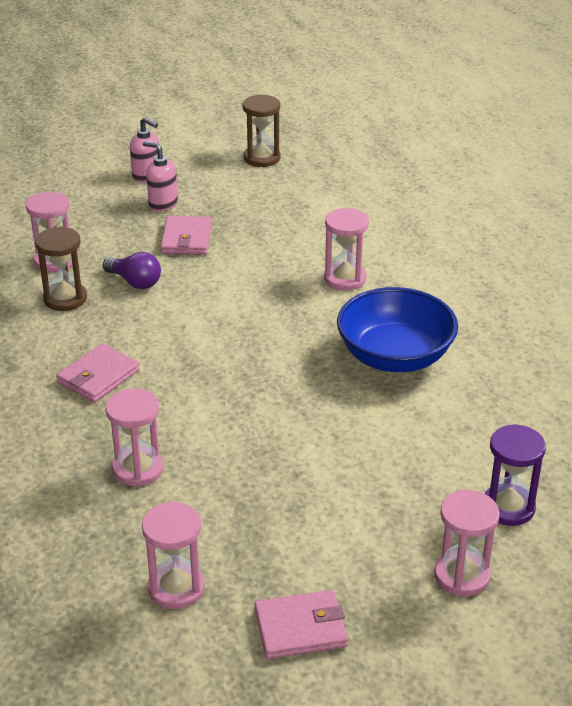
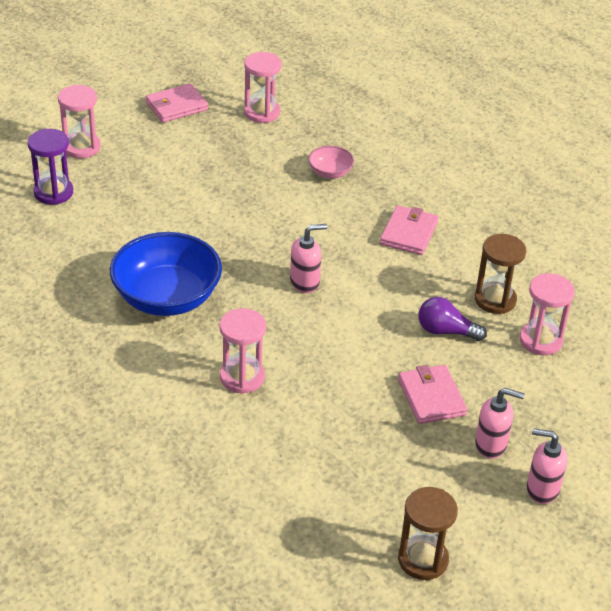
camera: 160 degrees right, 5 degrees up
(138, 469) = (330, 172): pink hourglass -> pink bowl
(243, 346) = (305, 282): none -> pink soap dispenser

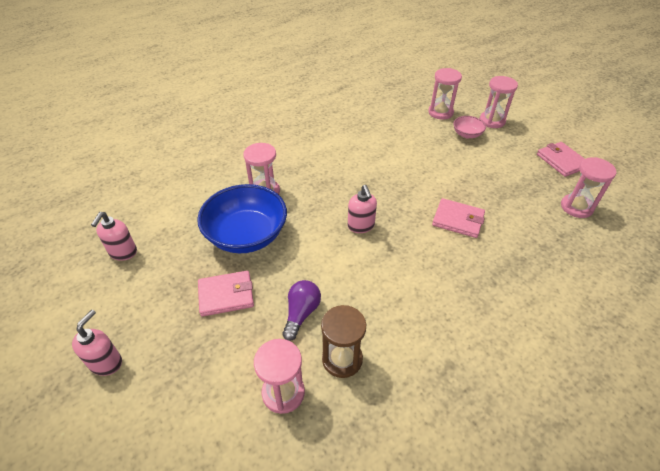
camera: 95 degrees right, 5 degrees up
(53, 192) = (440, 112): purple hourglass -> pink hourglass
(167, 298) = (342, 159): blue bowl -> blue bowl (246, 235)
(330, 172) = (506, 247): pink bowl -> pink bowl (467, 134)
(408, 233) = (431, 298): pink wallet -> pink wallet (458, 220)
(423, 559) = (76, 275): brown hourglass -> none
(491, 445) = (165, 331): pink soap dispenser -> pink soap dispenser (123, 252)

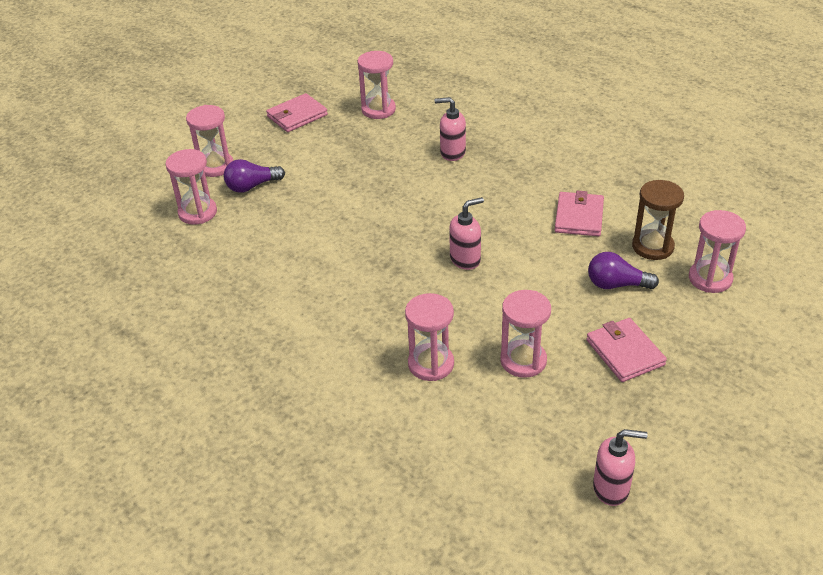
camera: 100 degrees left, 5 degrees down
(106, 362) = (767, 429): pink soap dispenser -> pink soap dispenser (452, 153)
(246, 235) = (523, 361): blue bowl -> pink hourglass
(458, 220) = (427, 186): pink wallet -> pink wallet (579, 217)
(467, 134) = (252, 186): pink bowl -> purple light bulb

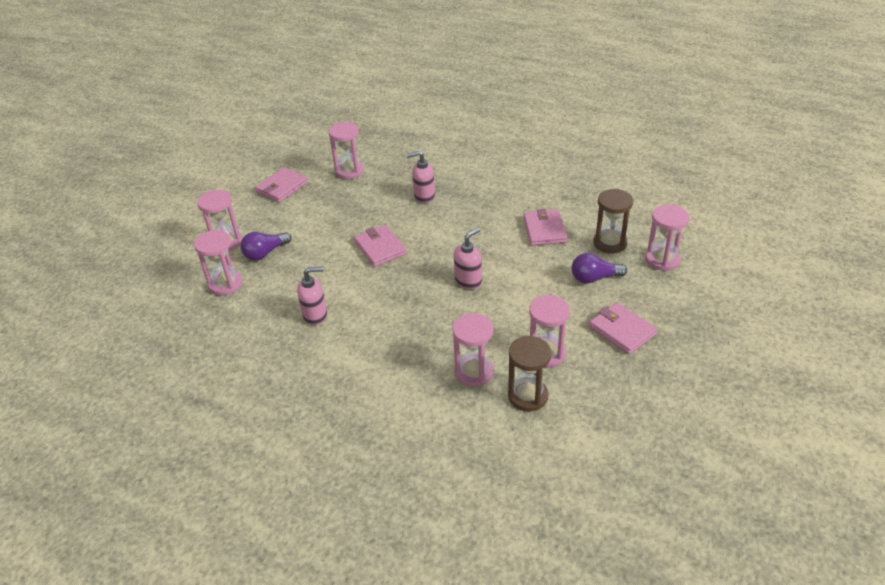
camera: 15 degrees left, 0 degrees up
(379, 203) = (380, 248): none -> pink wallet
(482, 404) = (528, 396): none -> brown hourglass
(611, 488) = (654, 441): pink soap dispenser -> pink soap dispenser (315, 315)

